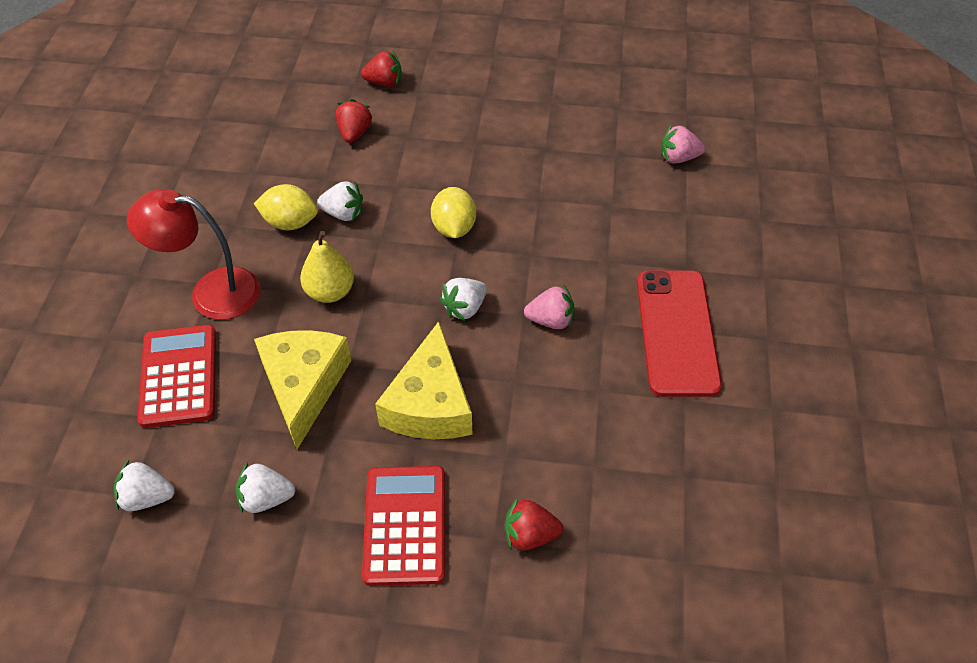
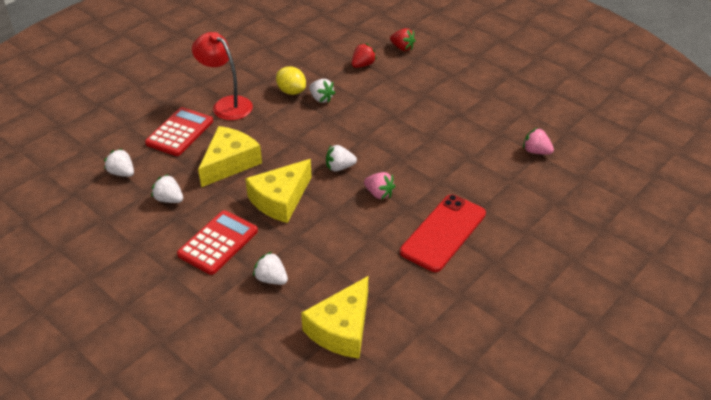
camera: 35 degrees right, 10 degrees down
(330, 292) = (281, 129): yellow pear -> none
(454, 228) = (371, 129): yellow lemon -> none
(530, 535) = (271, 279): red strawberry -> white strawberry
(684, 550) = (342, 329): none -> yellow cheese

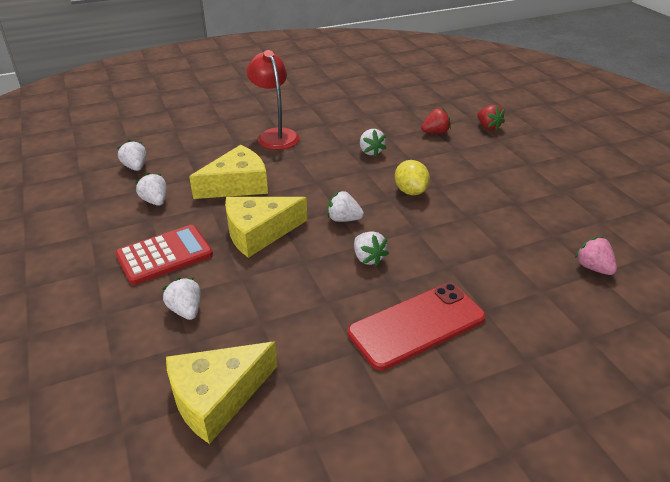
camera: 25 degrees right, 5 degrees down
(180, 132) = (214, 147): red calculator -> none
(291, 91) = (345, 138): yellow lemon -> yellow lemon (410, 191)
(379, 194) = (368, 258): pink strawberry -> white strawberry

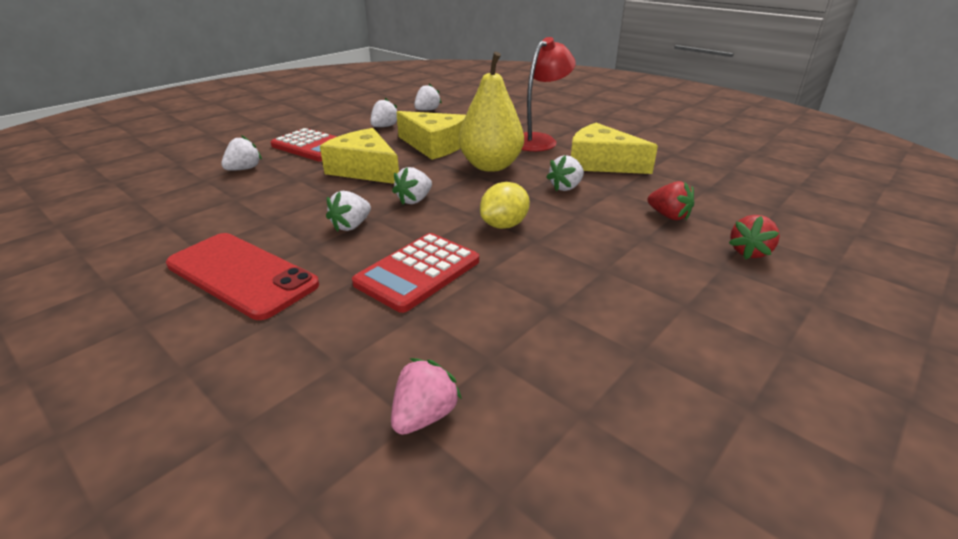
camera: 65 degrees right, 5 degrees down
(217, 397) = (139, 203): yellow cheese -> yellow cheese (601, 163)
(307, 170) = (490, 166): none -> yellow pear
(343, 219) = (414, 200): white strawberry -> white strawberry turned 135 degrees counterclockwise
(454, 241) = (418, 272): none -> red calculator

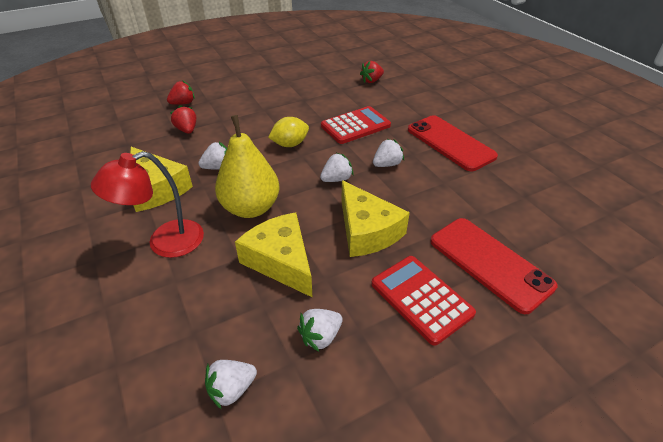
camera: 160 degrees left, 10 degrees up
(244, 169) = (490, 263): white strawberry -> red phone
(424, 415) = (371, 81): pink strawberry -> red strawberry

